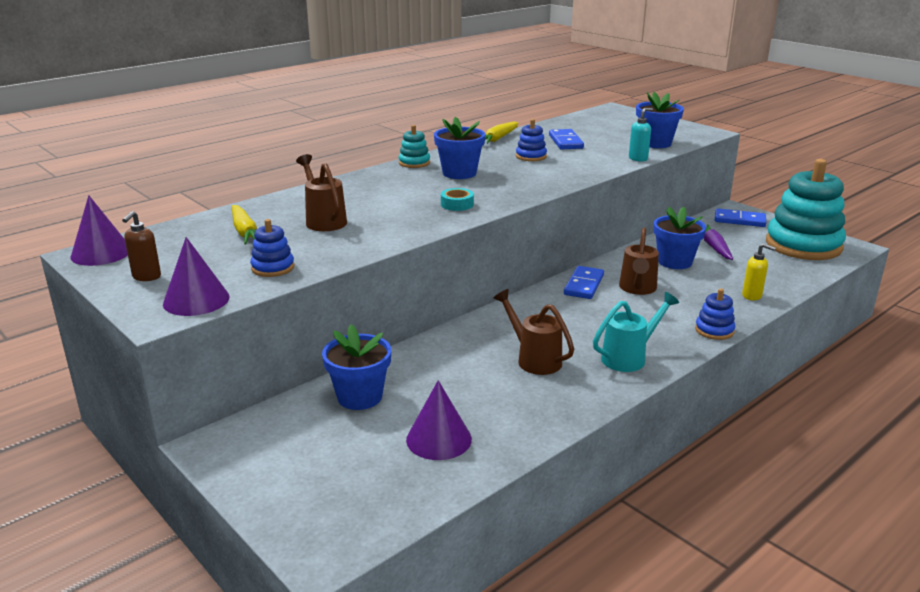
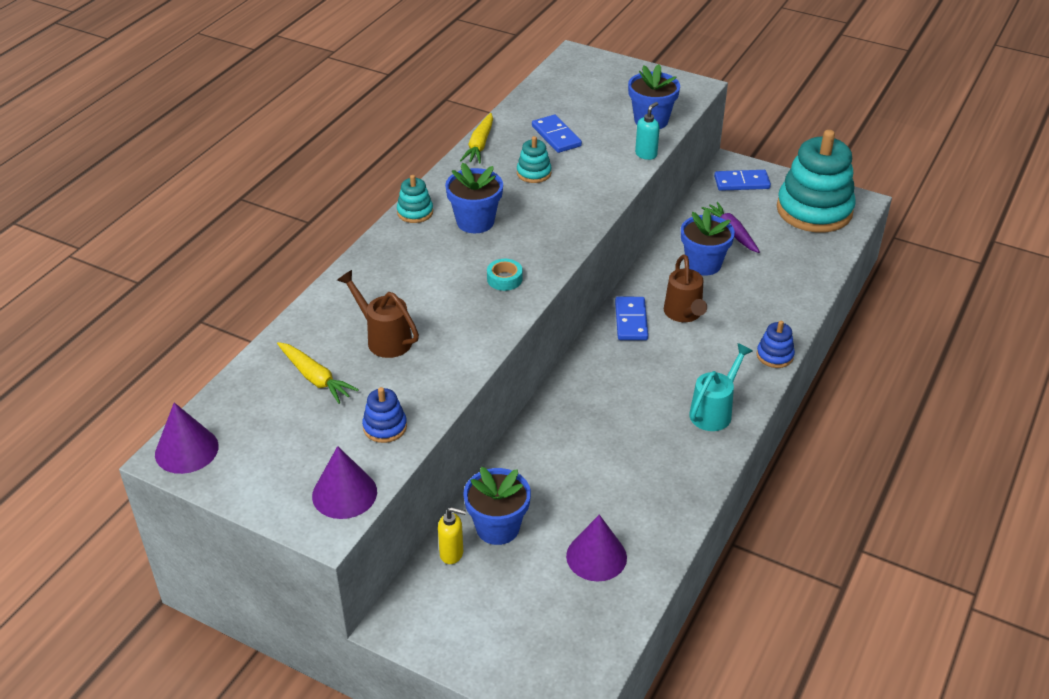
camera: 20 degrees left, 15 degrees up
(146, 277) = (266, 474): brown soap dispenser -> none
(531, 156) = (534, 173): blue stacking toy -> turquoise stacking toy
(534, 359) = (631, 436): brown watering can -> none
(752, 296) = (791, 298): yellow soap dispenser -> yellow soap dispenser (452, 554)

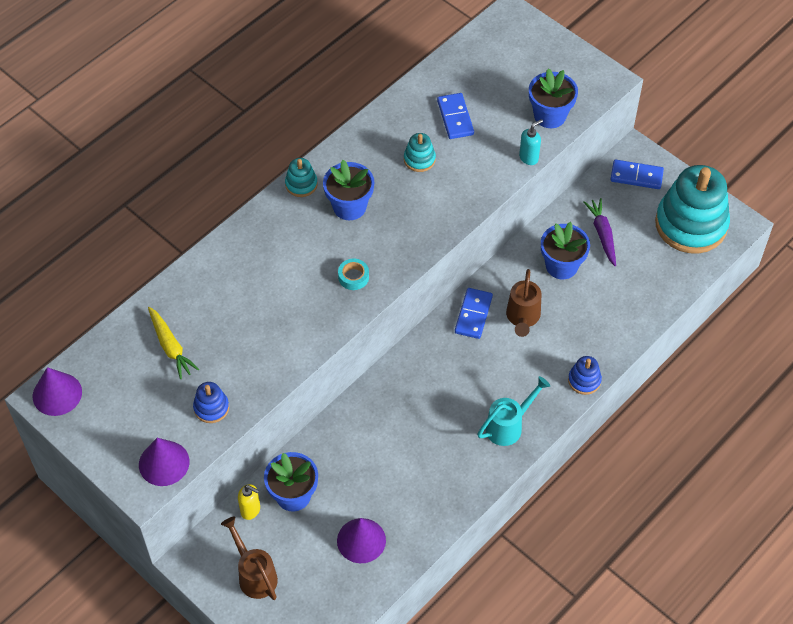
camera: 15 degrees right, 15 degrees up
(384, 339) = (236, 319): brown watering can -> brown watering can (254, 575)
(479, 145) = (382, 114): yellow carrot -> none

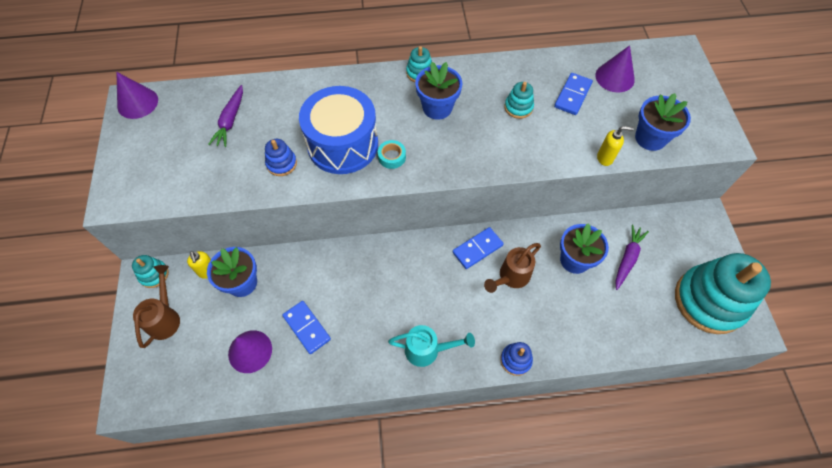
camera: 40 degrees right, 5 degrees up
(164, 463) = (142, 194): purple cone -> purple cone (614, 77)
(170, 347) = (230, 121): yellow carrot -> purple carrot
(201, 551) = (154, 274): none -> turquoise stacking toy
(211, 408) = (209, 179): blue stacking toy -> blue stacking toy (281, 163)
(299, 296) = (343, 144): none -> blue drum
(529, 158) = (605, 158): turquoise soap dispenser -> yellow soap dispenser
(636, 176) = (692, 234): blue domino -> blue domino (307, 327)

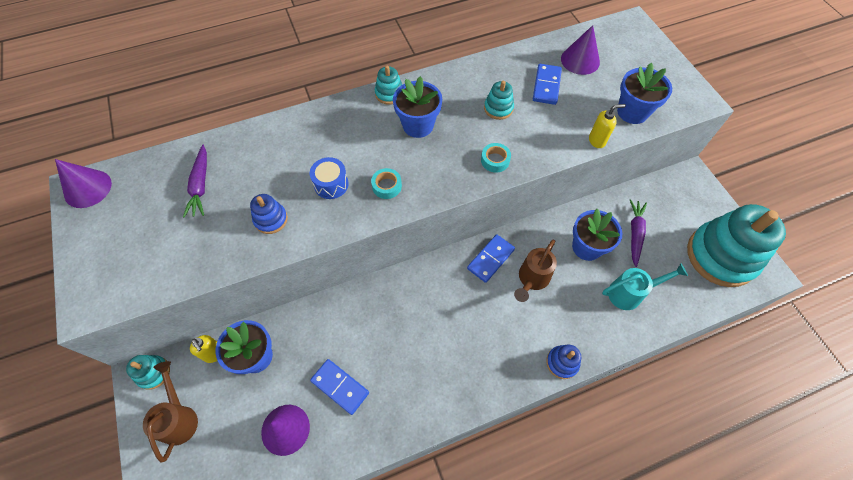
camera: 15 degrees left, 0 degrees up
(343, 144) = (331, 184): blue drum -> blue drum, size x0.45
(427, 350) = (472, 376): turquoise watering can -> turquoise watering can (630, 293)
(499, 155) = (495, 160): none -> turquoise tape

